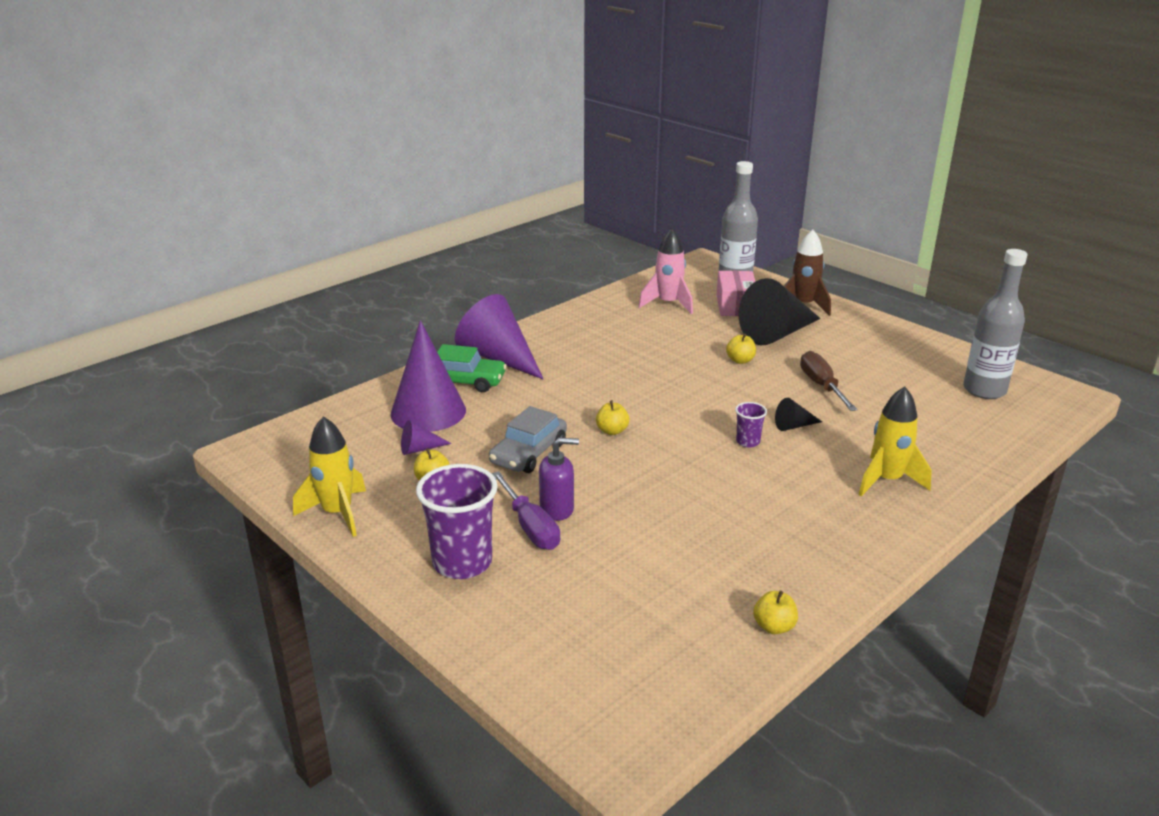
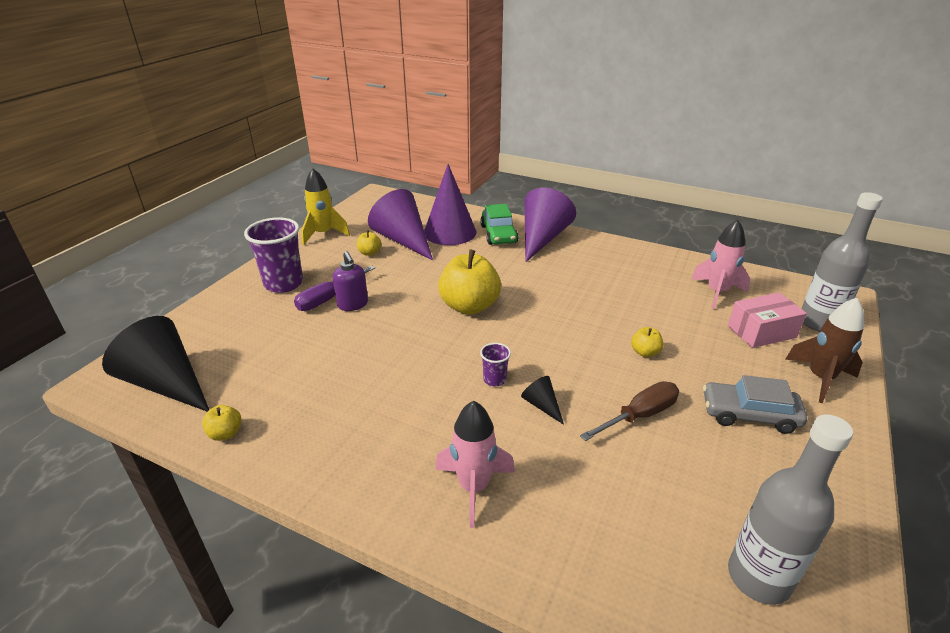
camera: 70 degrees right, 5 degrees up
(419, 449) = (403, 240): purple cone -> purple cone, size x2.29
(529, 453) = (418, 278): grey car -> grey car (749, 414)
(612, 431) = (469, 306): yellow apple -> yellow apple, size x2.20
(777, 334) = (728, 369): black cone -> black cone (166, 383)
(887, 480) = (474, 487): yellow rocket -> pink rocket

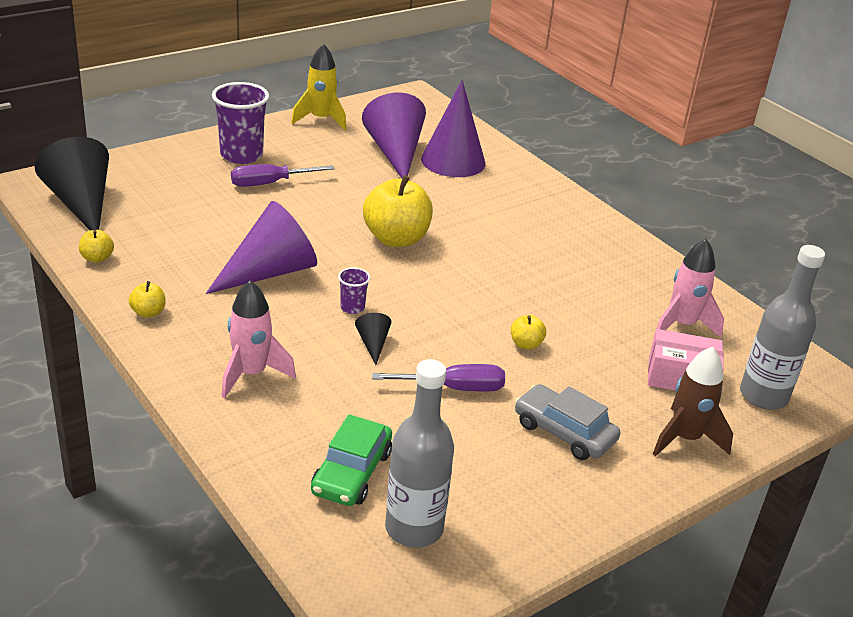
camera: 25 degrees right, 0 degrees up
(353, 304) = (287, 196): purple soap dispenser -> none
(369, 253) = (348, 154): yellow apple -> yellow apple (148, 312)
(498, 234) = (504, 181): green car -> green car (351, 472)
(542, 238) = (548, 202): purple cone -> purple cone (270, 272)
(640, 415) = (455, 388): brown screwdriver -> purple screwdriver

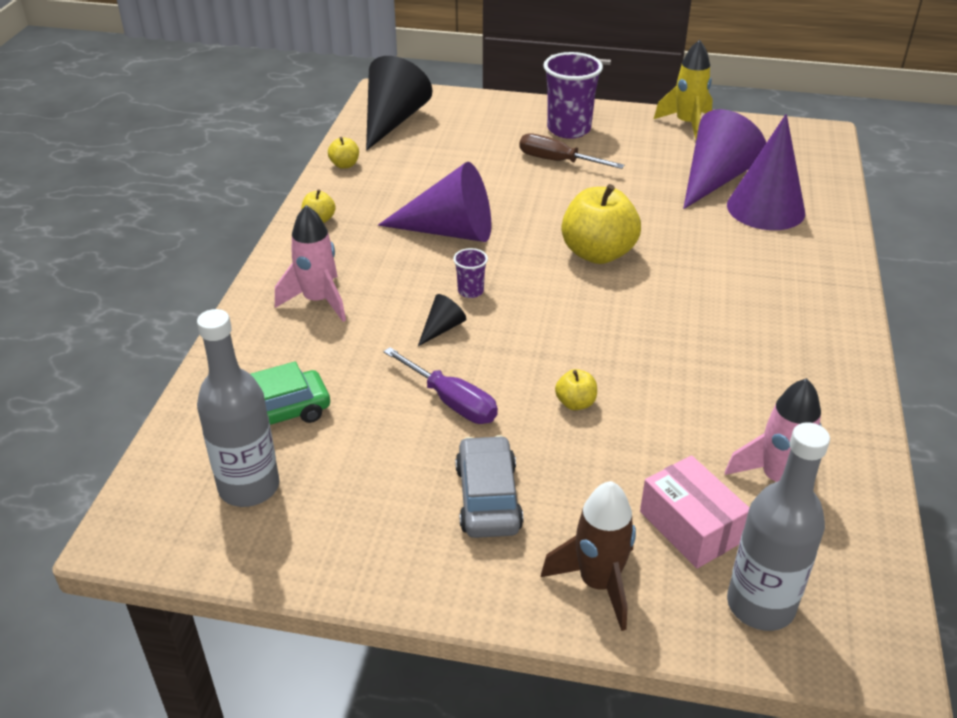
camera: 50 degrees right, 5 degrees up
(269, 183) = (557, 161): purple screwdriver -> brown screwdriver

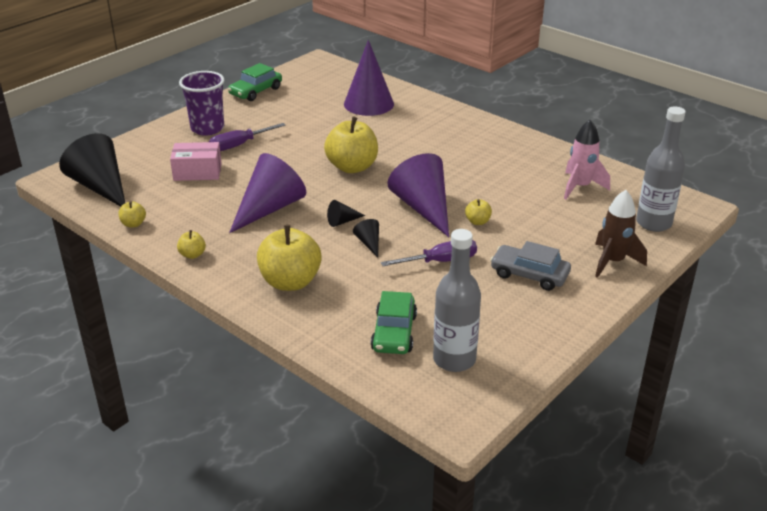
camera: 60 degrees left, 5 degrees down
(318, 301) = (290, 282): pink rocket -> yellow apple
(470, 291) = (342, 221): purple cup -> black cone
(557, 161) = (238, 145): brown screwdriver -> purple screwdriver
(687, 124) = (256, 91): yellow rocket -> green car
(690, 526) = (593, 222): pink box -> pink box (197, 172)
(715, 179) = (323, 106): purple cone -> purple cone (423, 208)

